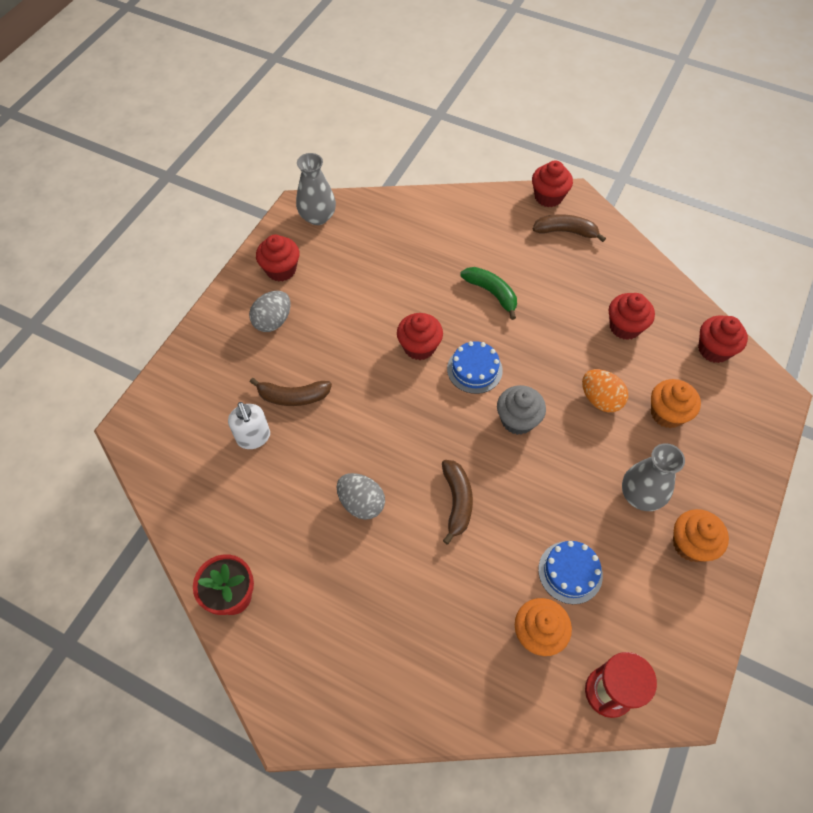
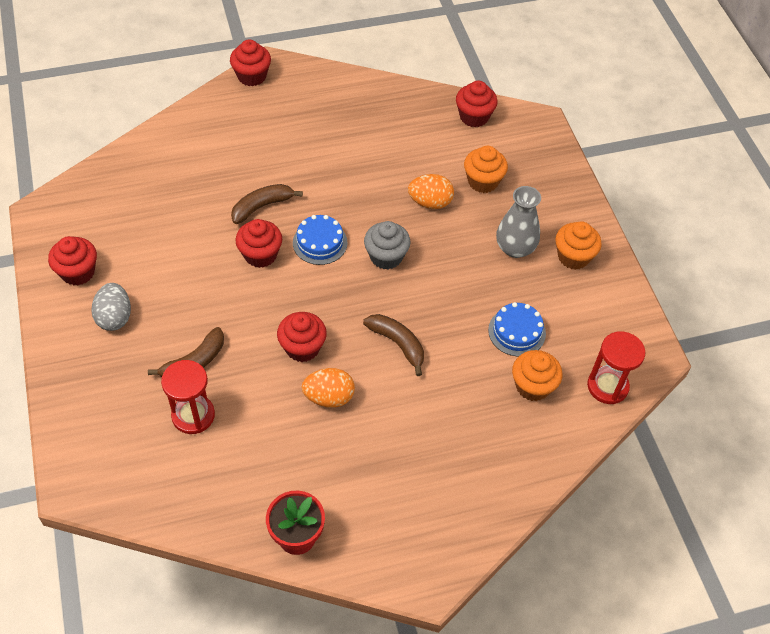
camera: 45 degrees left, 5 degrees down
(254, 437) = (193, 415): white soap dispenser -> red hourglass
(318, 217) = (67, 209): grey vase -> none
(361, 503) = (329, 397): grey egg -> orange egg
(491, 293) = (278, 177): green banana -> none
(565, 231) = (291, 95): brown banana -> brown banana (262, 206)
(625, 327) = (400, 140): red cupcake -> red cupcake (302, 347)

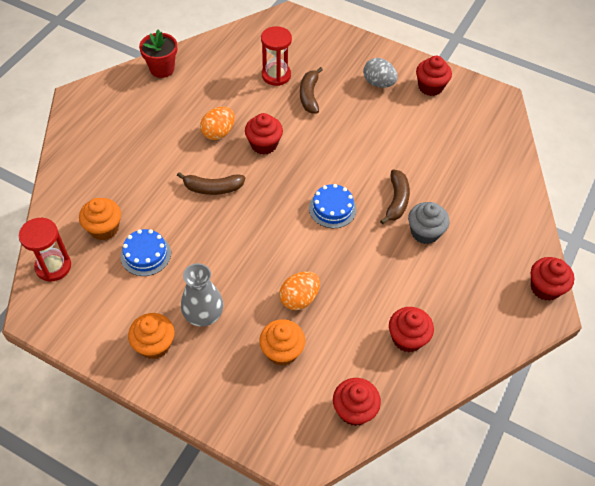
camera: 135 degrees right, 0 degrees up
(260, 255) = (355, 172): red cupcake -> red cupcake (407, 338)
(386, 256) = (282, 234): grey cupcake -> grey cupcake (425, 232)

